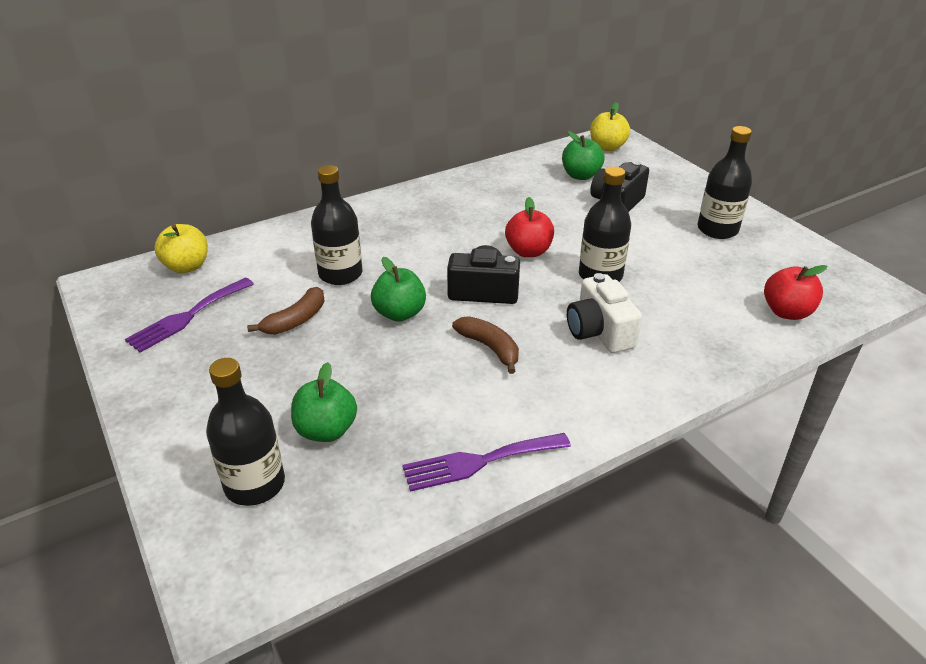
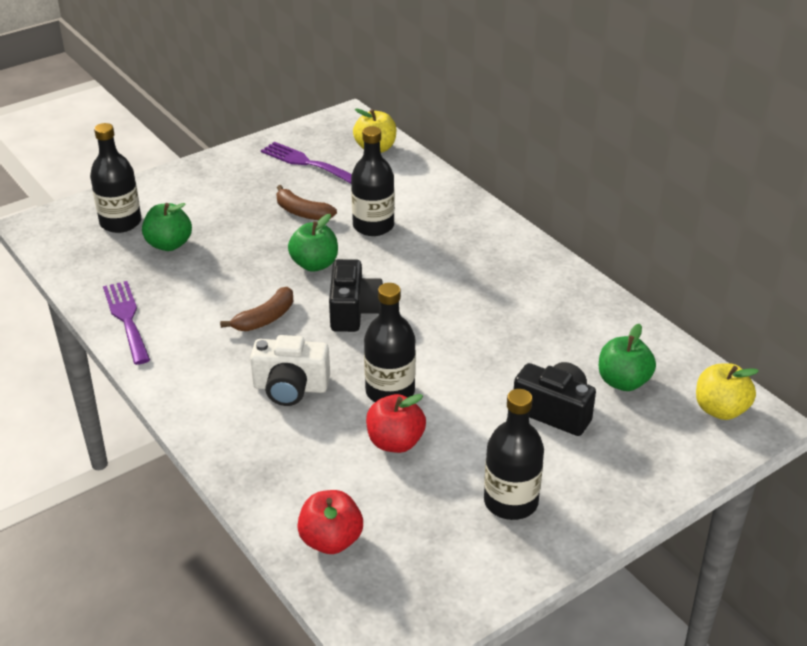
camera: 85 degrees right, 0 degrees up
(528, 251) = (430, 339): red apple -> red apple (395, 442)
(599, 331) = (290, 387): white camera -> white camera turned 150 degrees counterclockwise

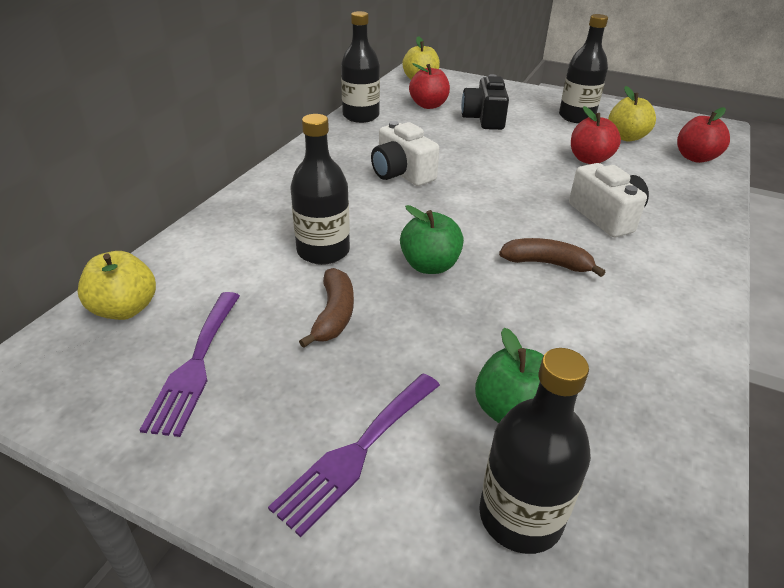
camera: 120 degrees left, 0 degrees up
(127, 318) = (677, 367): purple fork -> purple fork (357, 452)
(353, 311) = (476, 218): black camera -> none
(390, 391) = (547, 174): black bottle -> black bottle (361, 116)
(424, 512) = (626, 137): none -> yellow apple
(462, 299) = (401, 173): none -> white camera
(623, 382) = (428, 105): green apple -> red apple

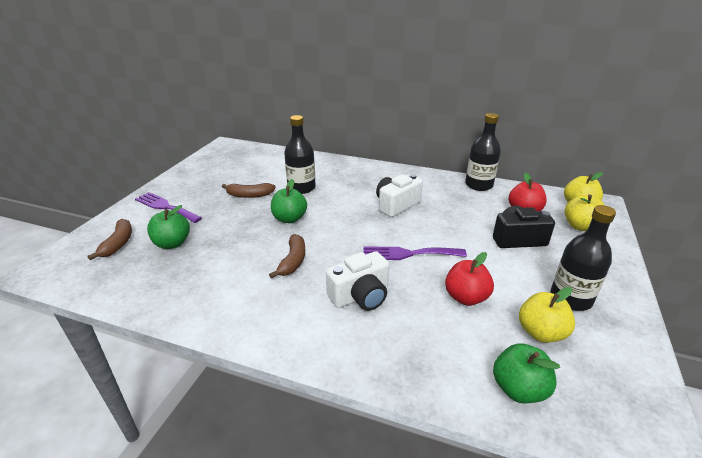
camera: 85 degrees right, 5 degrees down
(125, 309) = (258, 153): yellow apple -> yellow apple (580, 226)
(195, 365) = (222, 171): purple fork -> purple fork (408, 254)
(520, 516) = (118, 243): black bottle -> brown banana
(695, 158) = (518, 389): red apple -> green apple

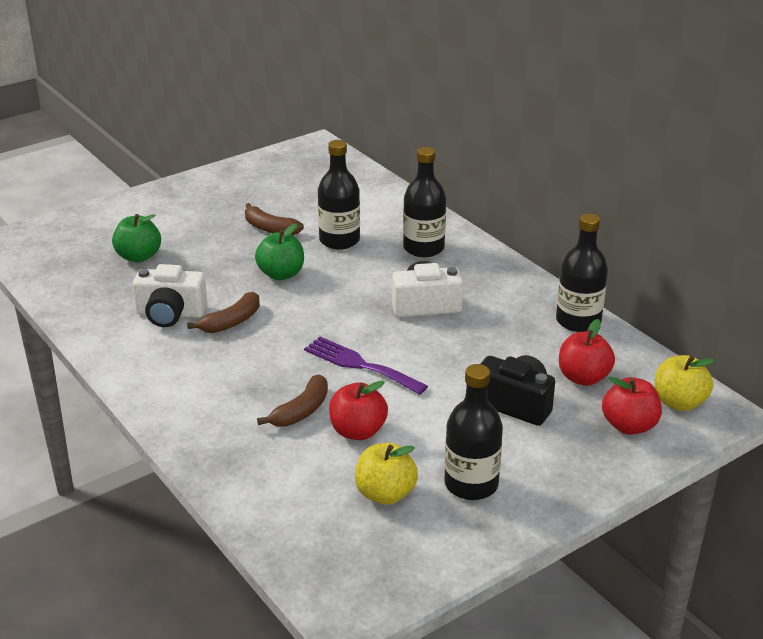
camera: 35 degrees right, 0 degrees up
(118, 243) = (91, 237): brown banana -> brown banana (301, 411)
(166, 207) = (170, 211): purple fork -> none
(354, 176) = (423, 248): none -> black bottle
(360, 296) = (255, 383): white camera -> white camera (170, 314)
(518, 389) = (292, 519): green apple -> none
(580, 226) = (629, 426): yellow apple -> red apple

